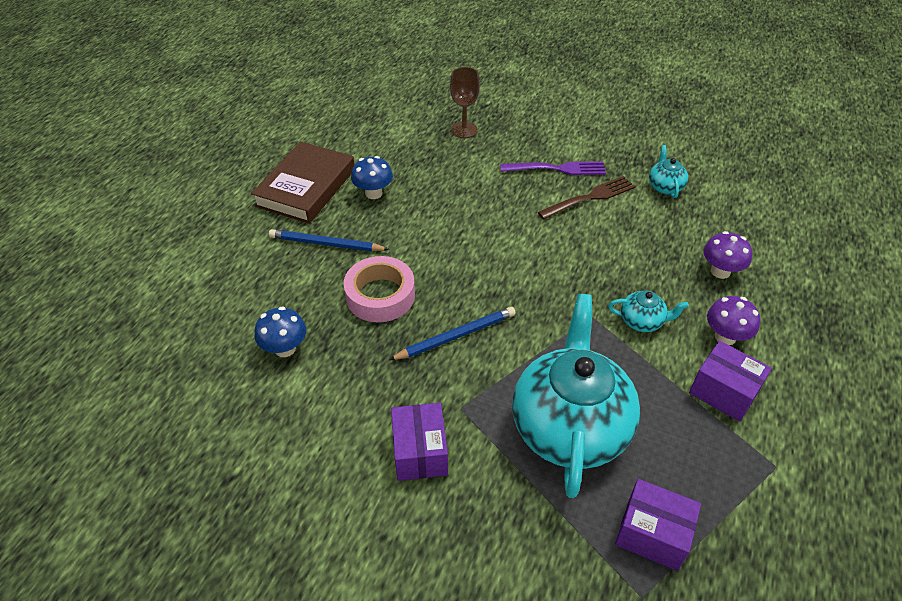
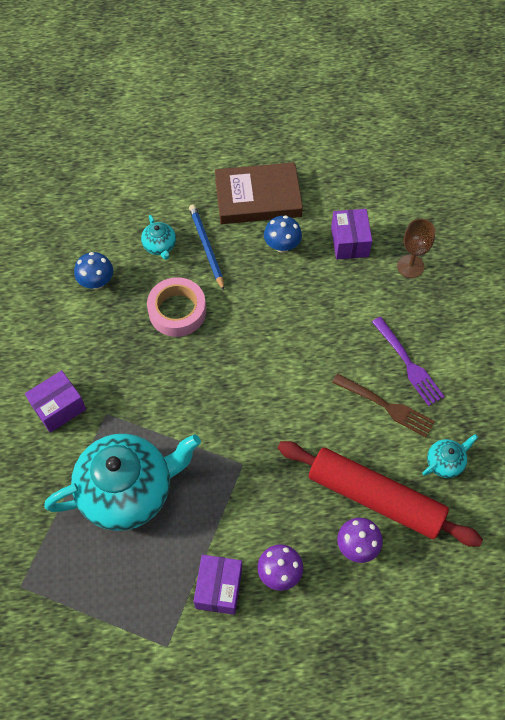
camera: 60 degrees right, 15 degrees up
(455, 336) = (168, 379): blue pencil -> none
(642, 321) = (259, 503): turquoise teapot -> turquoise teapot (160, 246)
(652, 534) = (68, 577): purple box -> purple box (349, 242)
(677, 240) = (375, 497): none -> red rolling pin

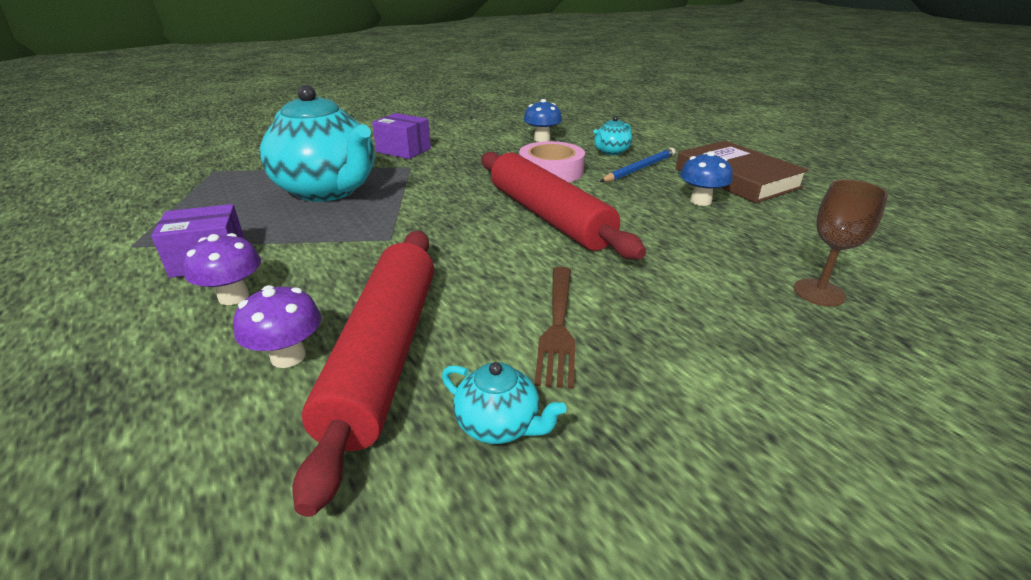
camera: 65 degrees right, 30 degrees down
(258, 351) = (549, 216): none -> red rolling pin
(349, 242) = (774, 238): purple box -> none
(408, 364) = (653, 330): purple fork -> none

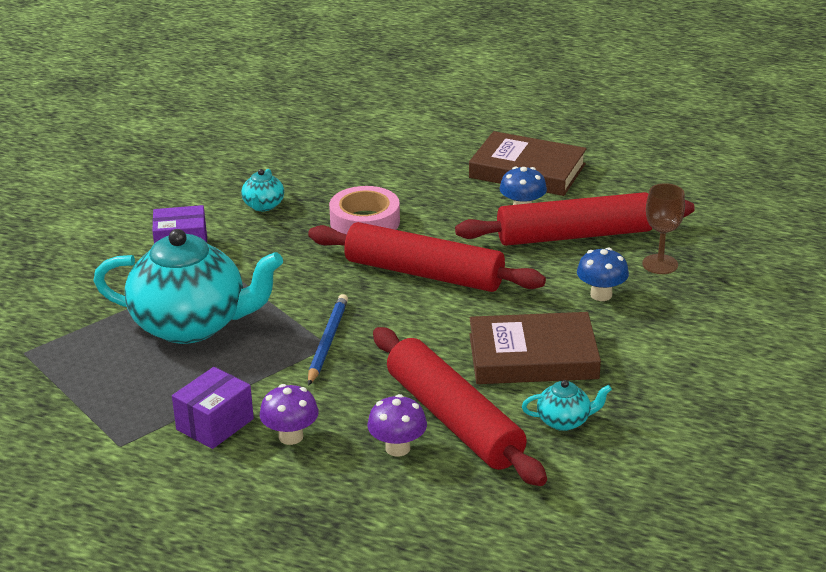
camera: 35 degrees left, 0 degrees up
(542, 139) = (302, 180): blue mushroom -> blue mushroom (601, 295)
(558, 326) = (533, 356): brown fork -> brown book
(611, 152) = (390, 175): turquoise teapot -> turquoise teapot (263, 206)
(639, 168) = (438, 189): blue pencil -> blue pencil (327, 342)
(735, 234) = (574, 235): none -> red rolling pin

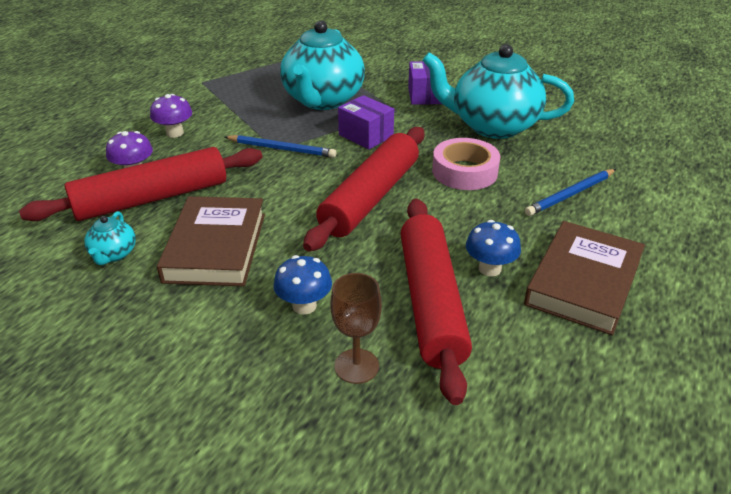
camera: 95 degrees right, 5 degrees up
(215, 424) = (204, 108): purple box -> purple box (366, 135)
(263, 206) = (492, 126): turquoise teapot -> turquoise teapot, size x2.39
(399, 169) = (571, 195): none -> blue pencil

